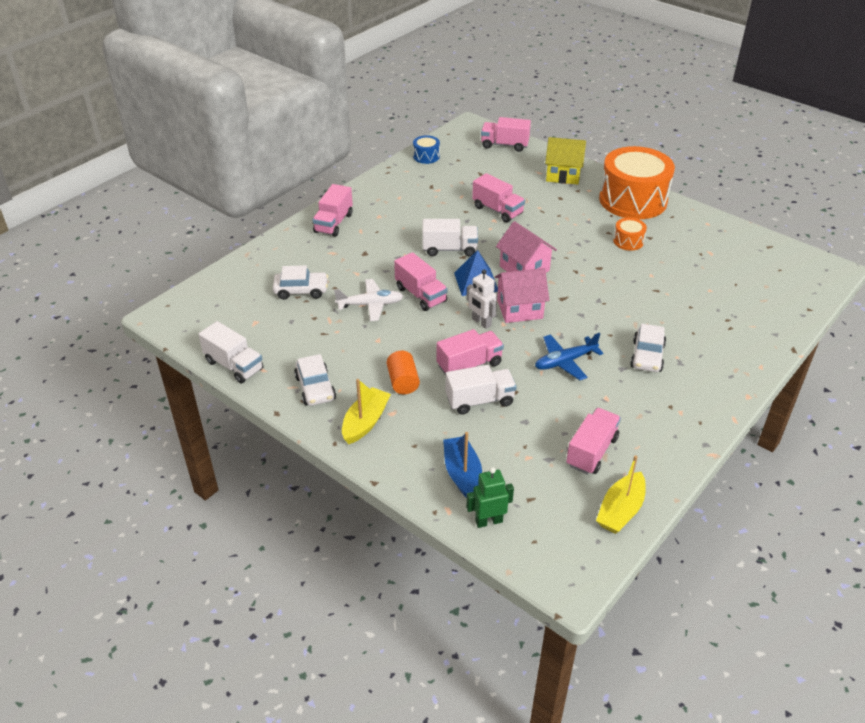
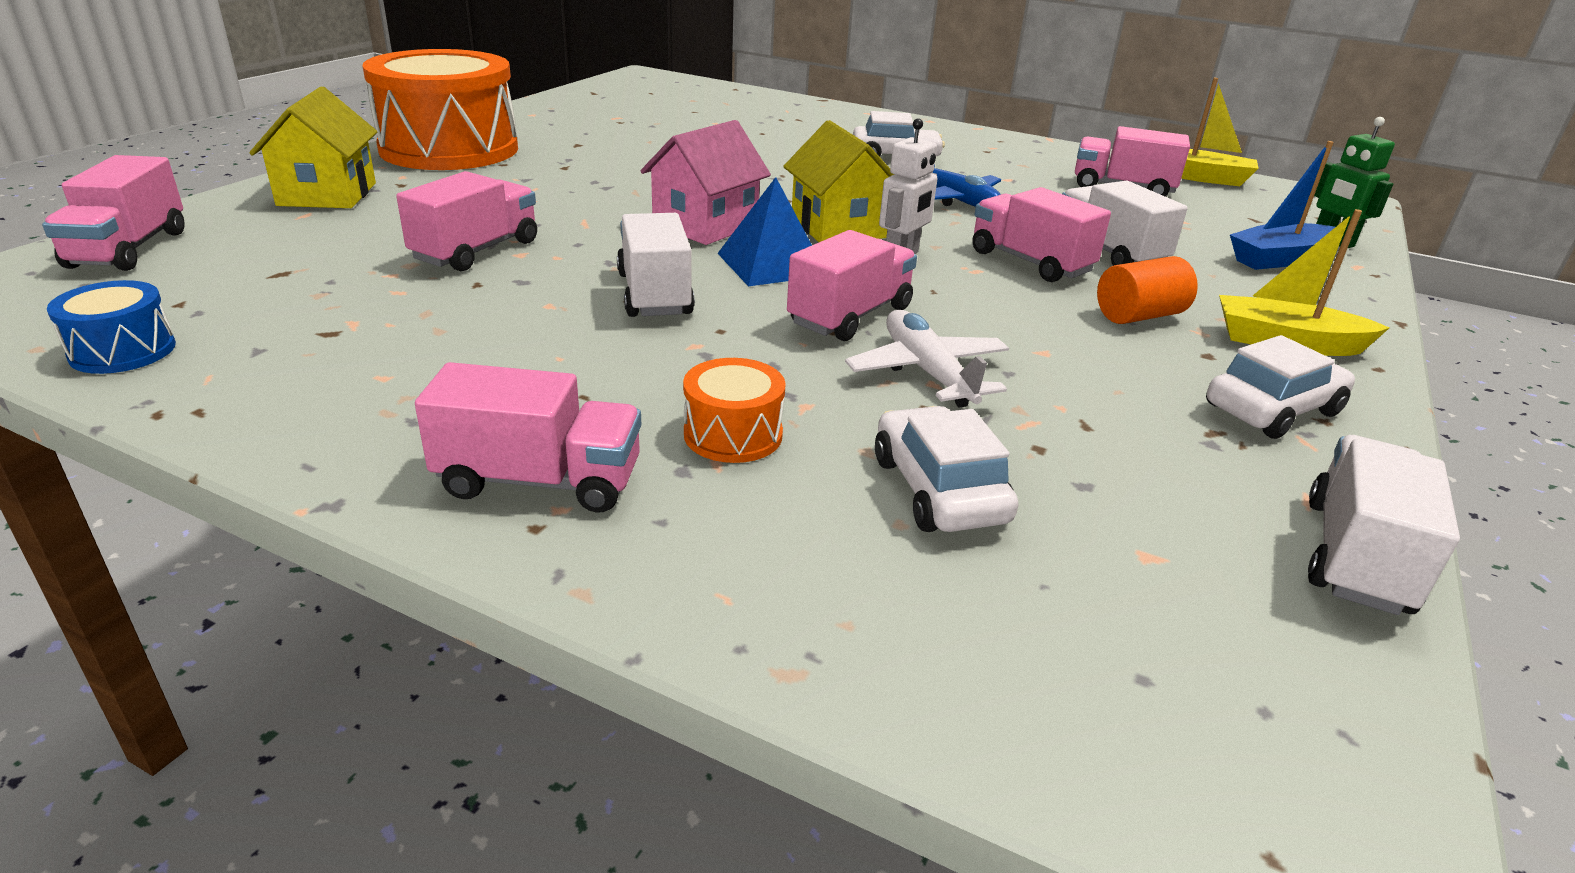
camera: 105 degrees left, 10 degrees down
(519, 309) = (838, 228): pink house -> yellow house
(628, 241) = (592, 156): orange drum -> orange drum (733, 434)

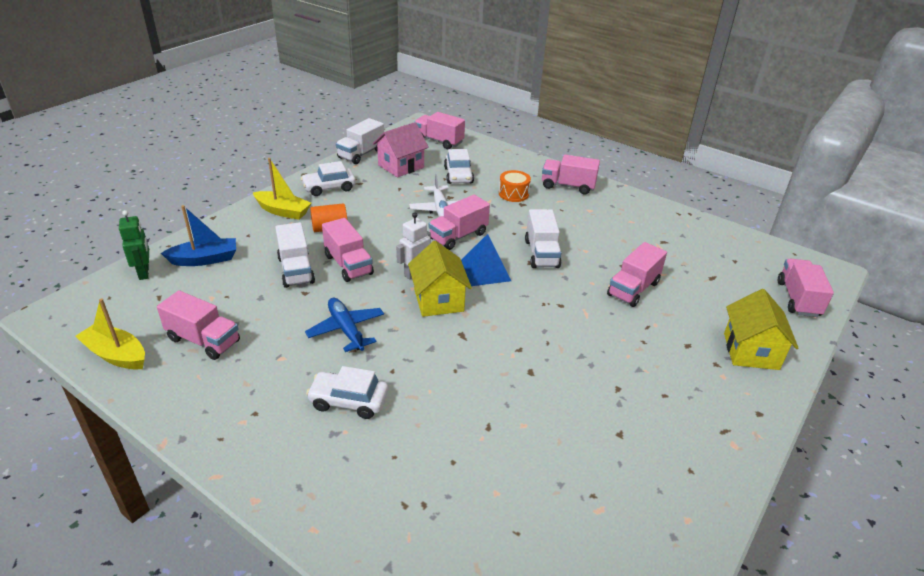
camera: 170 degrees left, 5 degrees up
(123, 351) = (728, 238): blue drum -> none
(449, 149) = (718, 424): orange drum -> none
(705, 225) = (516, 306): pink house -> pink house (401, 166)
(1138, 689) = (439, 141): none -> pink truck

